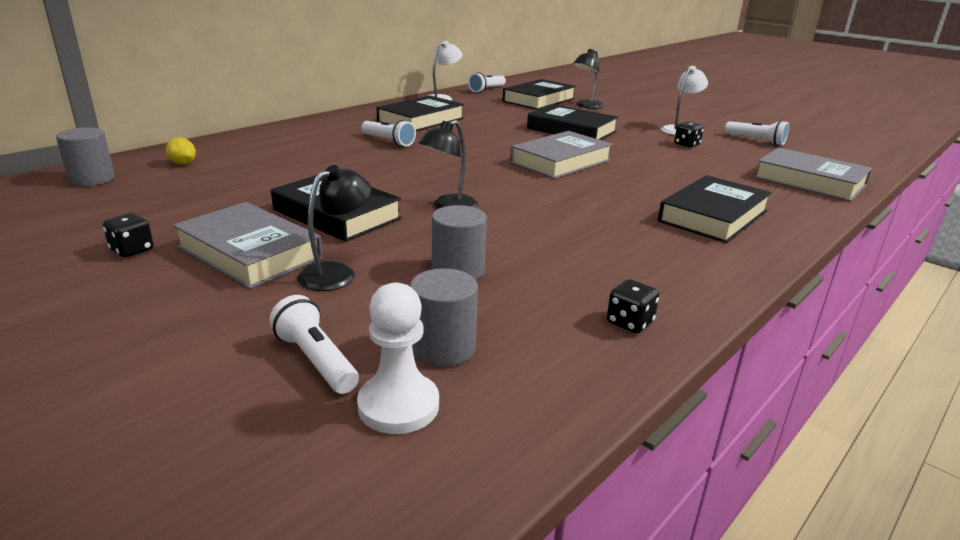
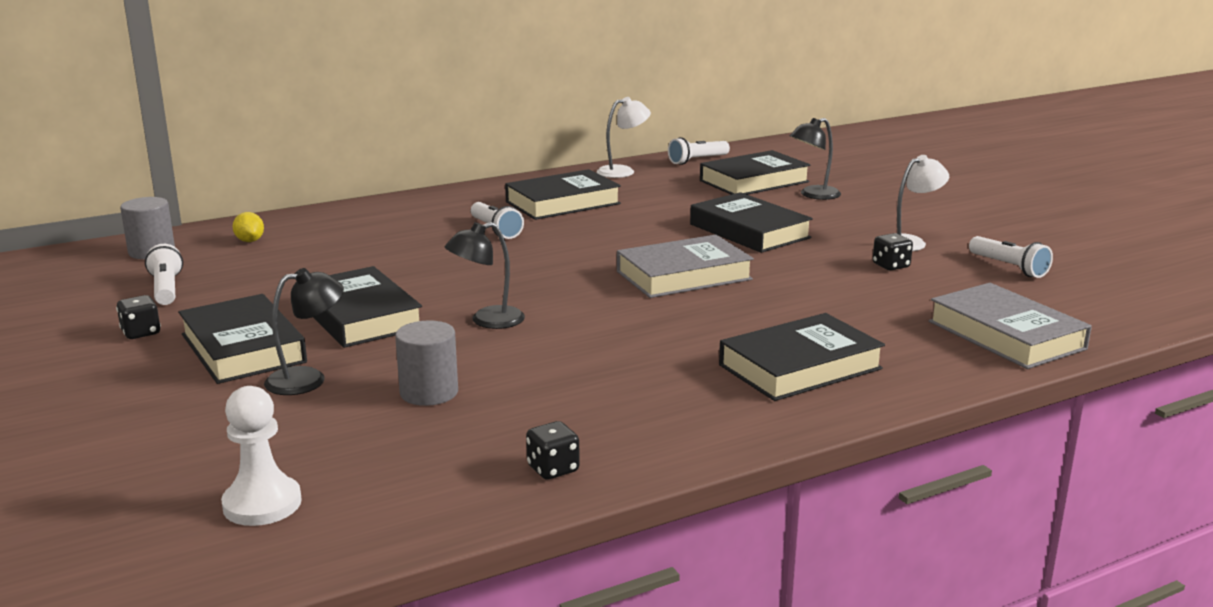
camera: 20 degrees right, 5 degrees down
(249, 253) = (243, 348): grey book -> black book
(316, 360) = (225, 456): white flashlight -> white flashlight (166, 289)
(443, 348) = (344, 463): grey cylinder -> none

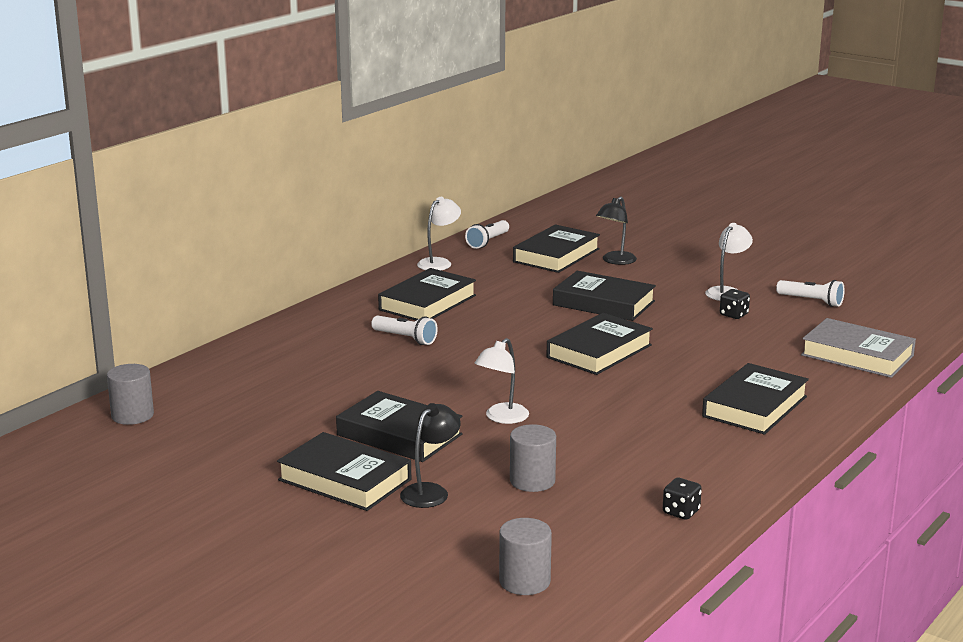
camera: 25 degrees left, 0 degrees up
(141, 333) = (241, 486): black dice -> none
(166, 289) = (202, 446): white flashlight -> none
(250, 241) = (207, 388): yellow lemon -> none
(262, 504) = (524, 581): white pawn -> grey cylinder
(487, 321) = (502, 418): black lamp -> white lamp
(684, 275) = (599, 351): grey book -> black book

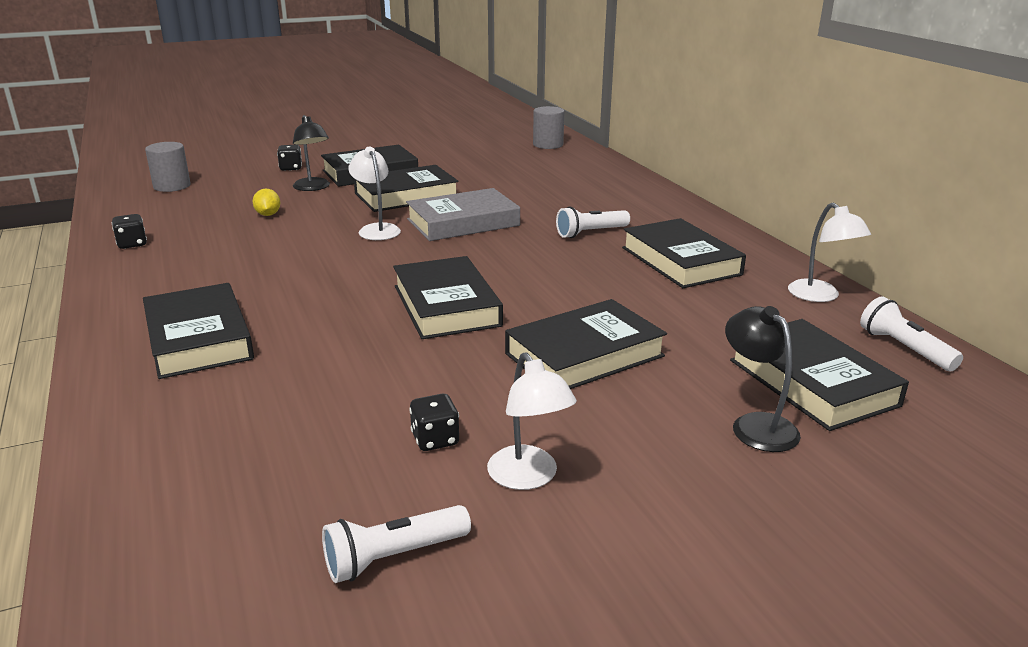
camera: 120 degrees right, 5 degrees up
(378, 535) = (291, 168): none -> black dice
(532, 481) = (268, 215): grey cylinder -> yellow lemon
(857, 355) = (169, 482): grey book -> grey book (463, 222)

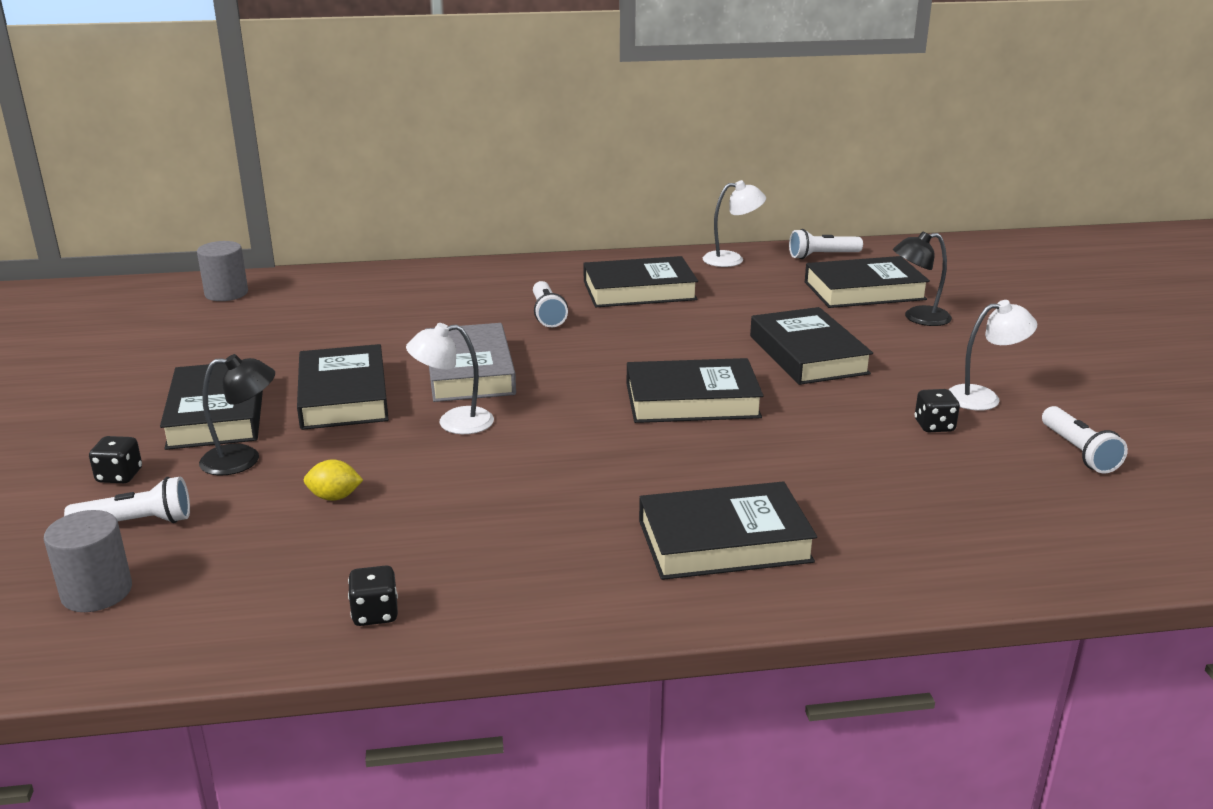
camera: 75 degrees left, 0 degrees up
(240, 180) = (136, 522): none -> white flashlight

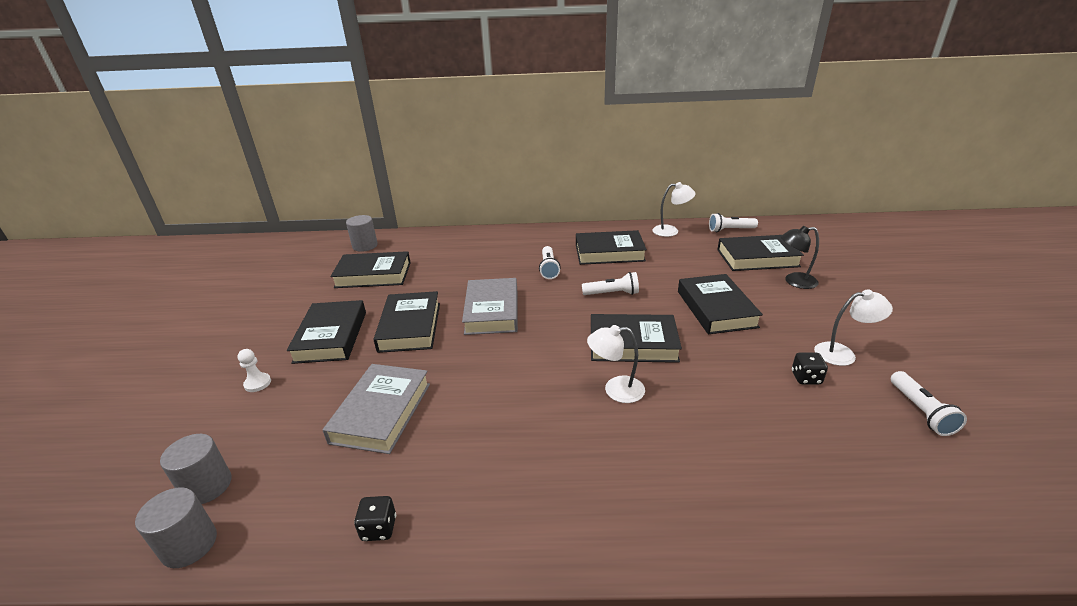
camera: 10 degrees right, 5 degrees up
(102, 651) = (189, 545): none -> grey cylinder
(119, 476) = (257, 383): black dice -> white pawn
(136, 522) = (253, 424): white flashlight -> white flashlight (612, 293)
(243, 459) = (335, 375): black lamp -> none
(334, 497) = (382, 412): yellow lemon -> grey book
(454, 422) = (473, 353): white lamp -> white lamp (615, 390)
(724, 541) = (641, 479): black book -> black book (373, 275)

